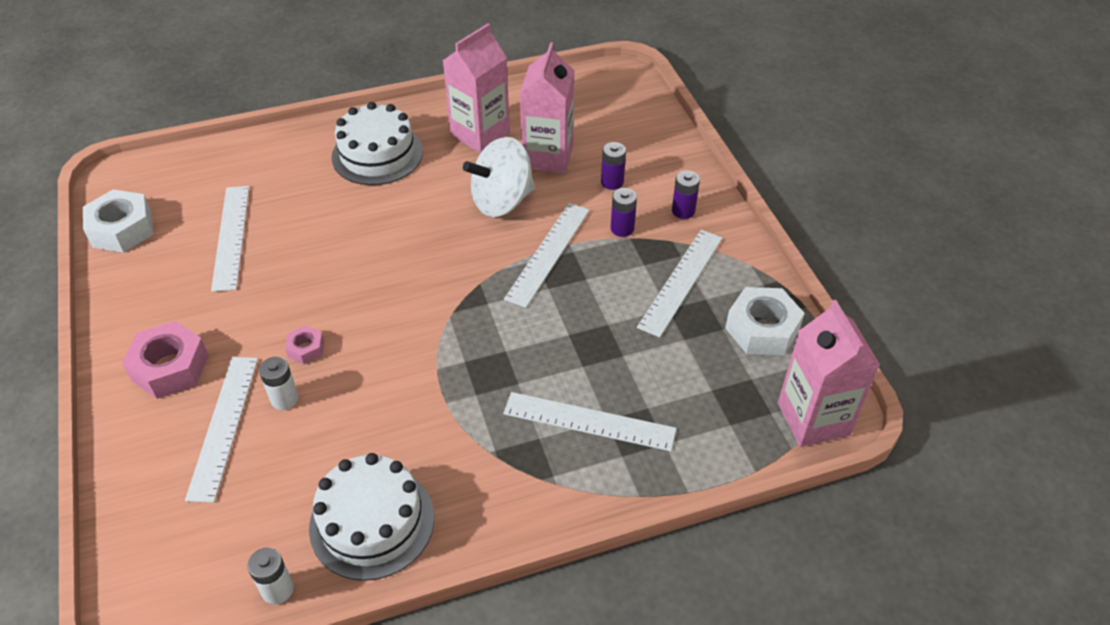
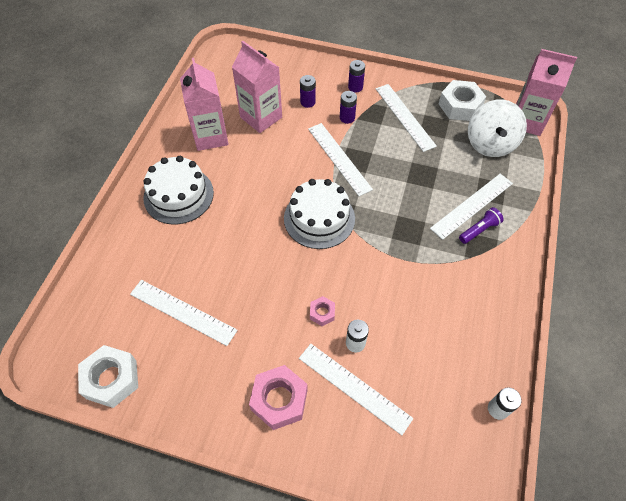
camera: 55 degrees left, 10 degrees up
(372, 522) = (478, 338): white cake -> white cake (319, 218)
(502, 201) = (278, 156): white spinning top -> white spinning top (490, 144)
(553, 448) = (479, 230): none -> purple flashlight

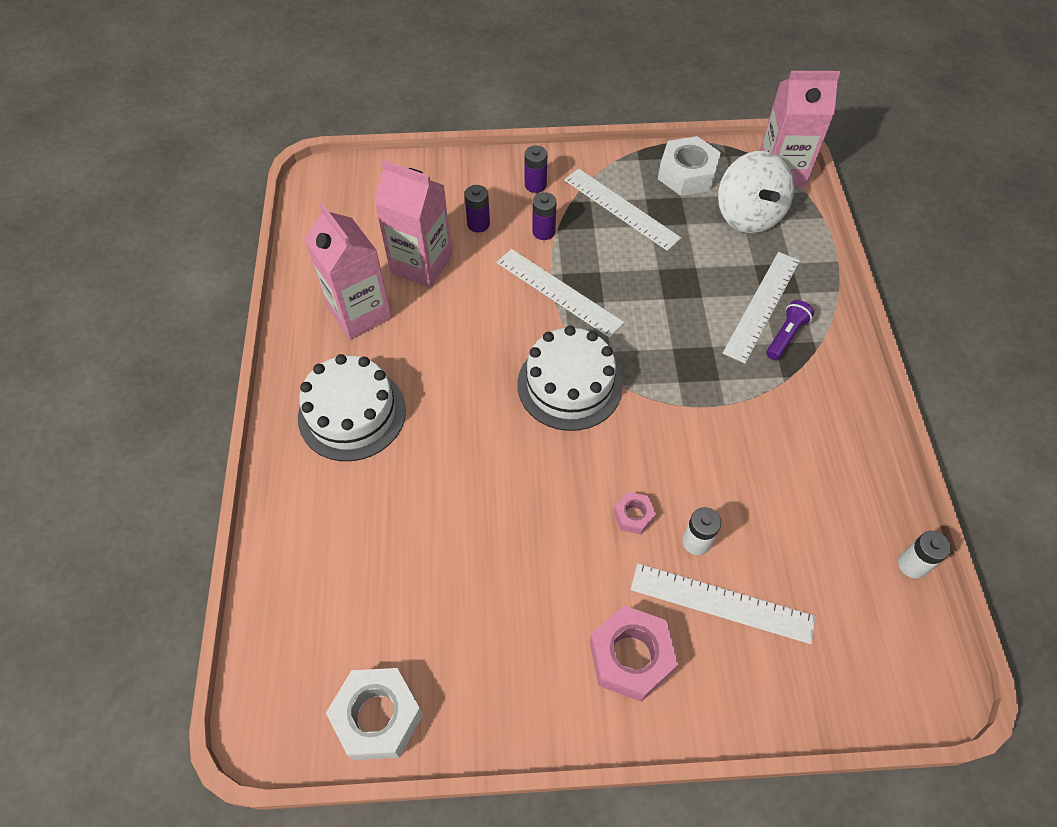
camera: 20 degrees left, 0 degrees up
(183, 311) = (437, 581): white ruler -> none

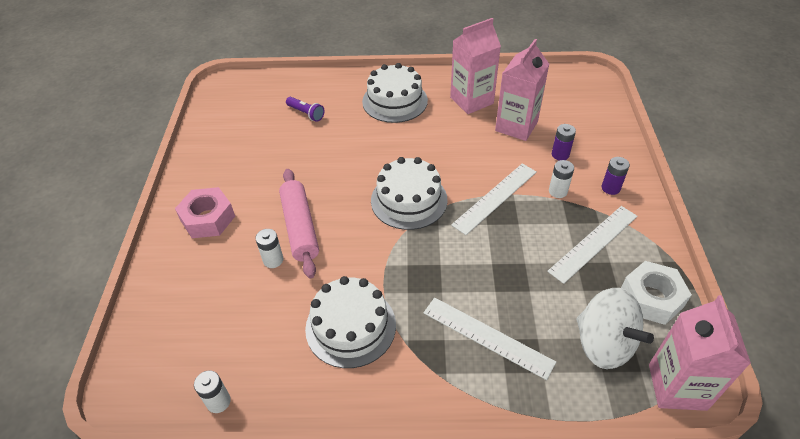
camera: 95 degrees right, 10 degrees down
(378, 716) = (213, 118): white nut -> none
(543, 232) = (558, 191): purple battery -> white battery
(633, 516) = (300, 227): pink nut -> pink rolling pin
(722, 602) = (227, 269): white ruler -> none
(748, 215) = (604, 344): white spinning top -> white spinning top turned 120 degrees counterclockwise
(779, 435) = (350, 326): none -> white cake
(785, 336) = (452, 350): purple flashlight -> purple flashlight (306, 113)

